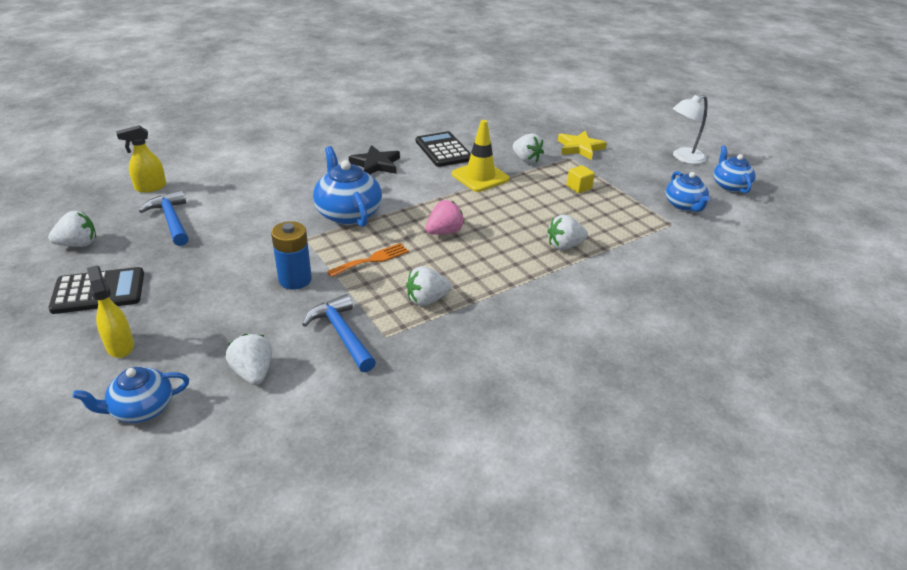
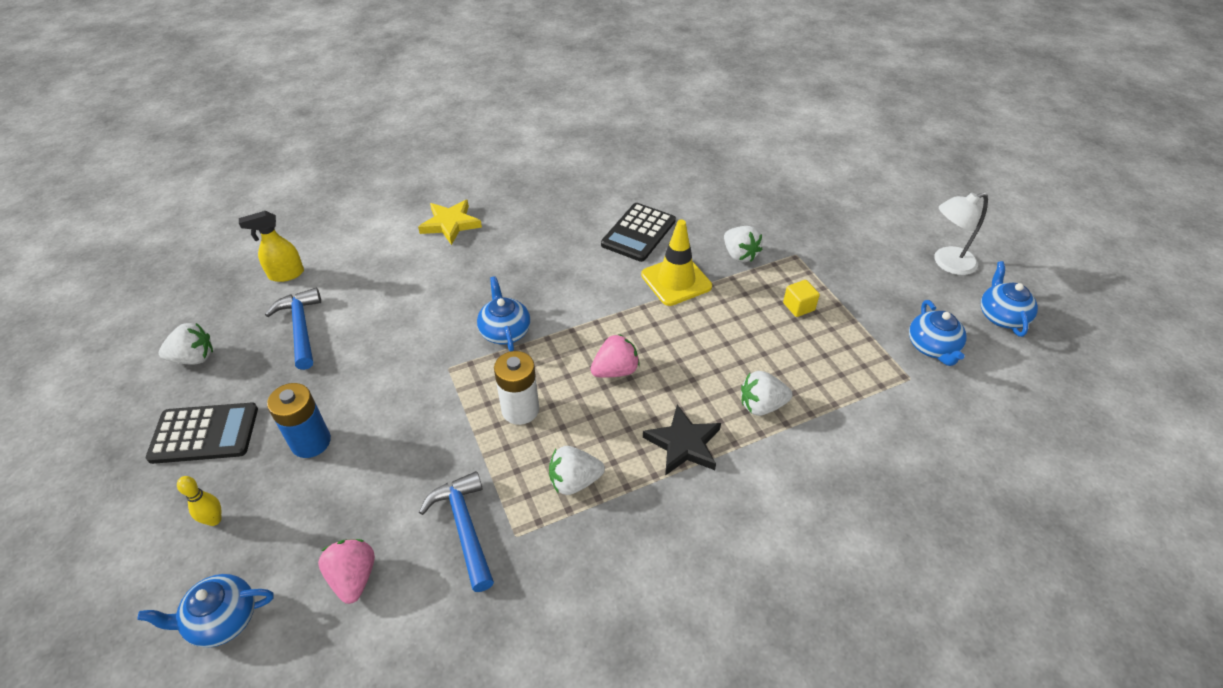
camera: 10 degrees right, 10 degrees up
(120, 346) = (214, 520): yellow spray bottle -> yellow bowling pin
(253, 372) = (353, 578): white strawberry -> pink strawberry
(295, 280) = (425, 434): blue battery -> blue battery (311, 442)
(348, 213) = (505, 331): blue teapot -> blue teapot, size x0.65
(372, 260) = (520, 410): orange fork -> white battery
(376, 164) = (552, 252): black star -> black star (683, 444)
(443, 150) = (638, 233): black calculator -> black calculator turned 135 degrees counterclockwise
(579, 148) = (812, 238): yellow star -> yellow star (450, 224)

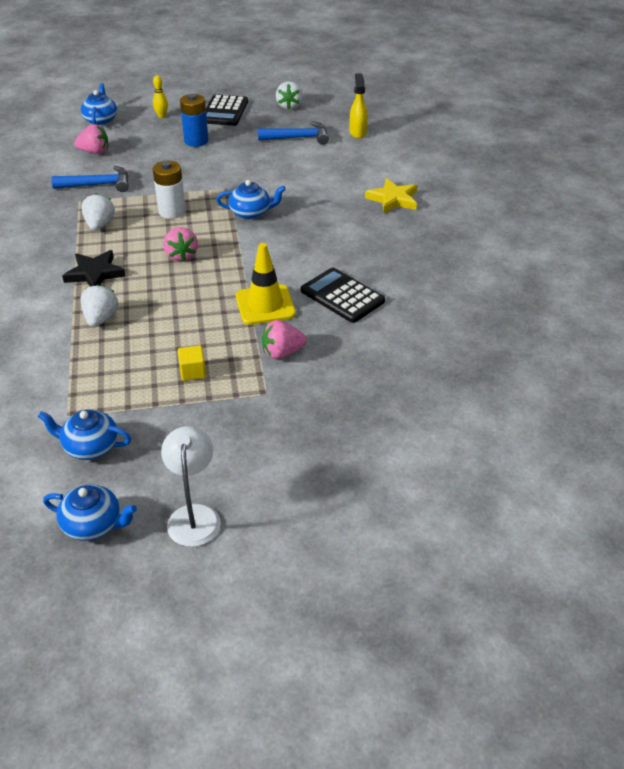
camera: 105 degrees right, 5 degrees down
(739, 255) = (282, 353): white strawberry -> pink strawberry

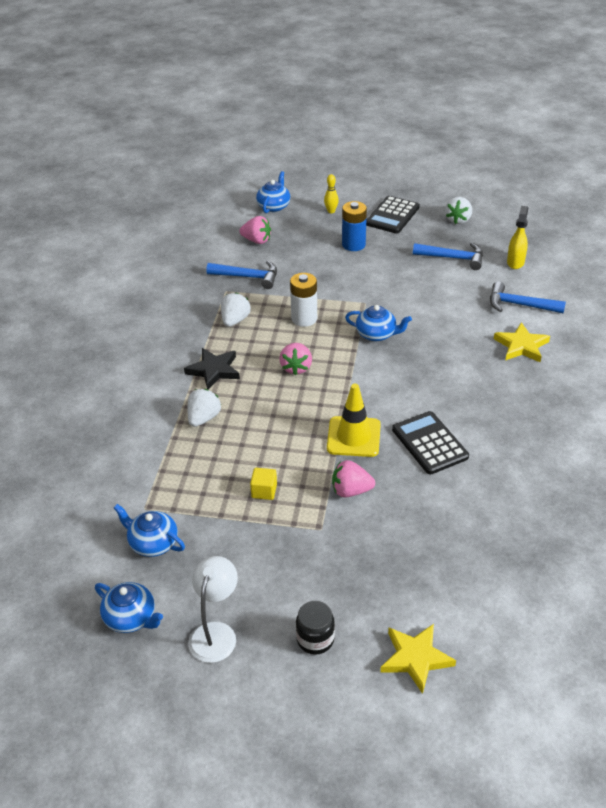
camera: 20 degrees right, 0 degrees up
(302, 495) = (315, 639): none -> black jar
(377, 166) = (520, 305): none -> blue hammer
(409, 487) = (415, 658): none -> yellow star

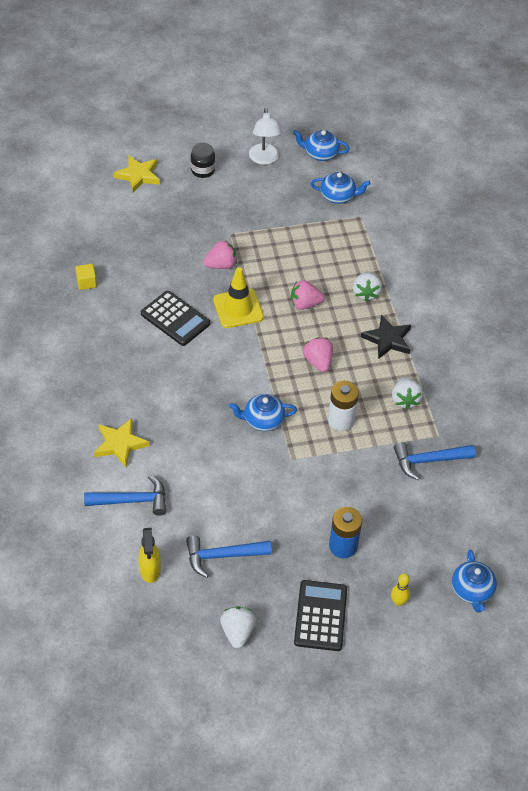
camera: 155 degrees right, 10 degrees up
(256, 240) = (454, 520): pink strawberry -> pink strawberry (305, 304)
(264, 491) = (284, 249): yellow cube -> yellow cube (86, 282)

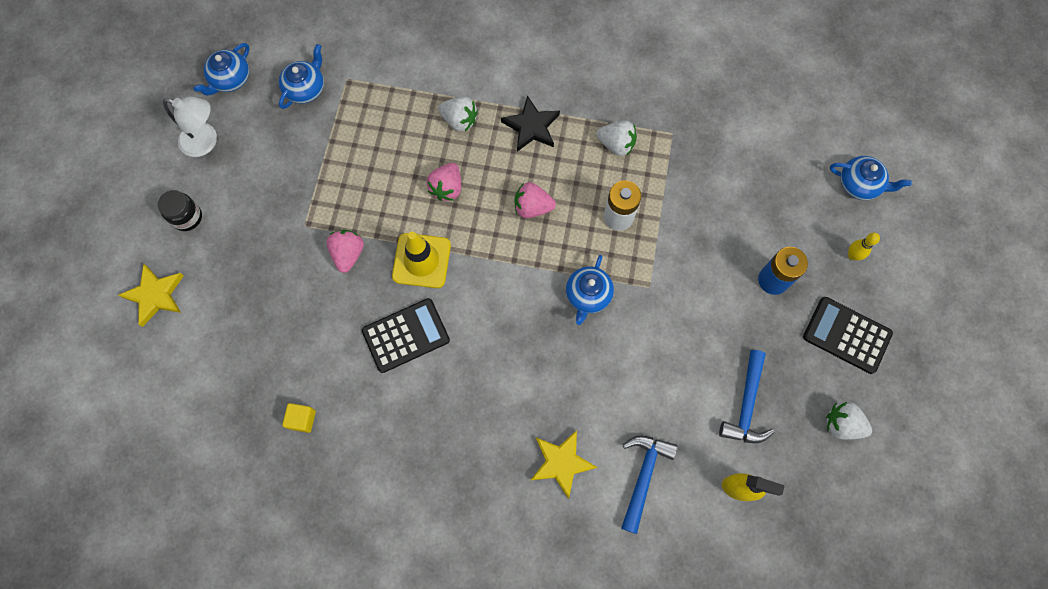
camera: 65 degrees left, 20 degrees up
(428, 460) = (699, 156): blue hammer -> none

